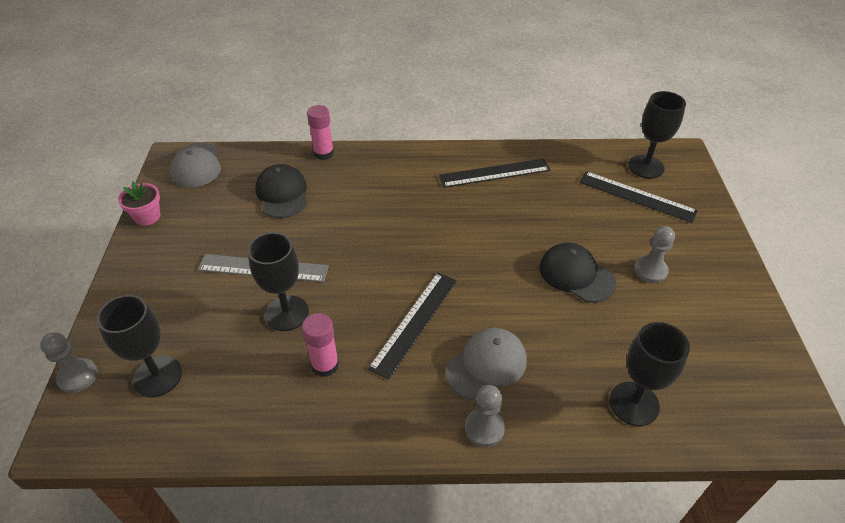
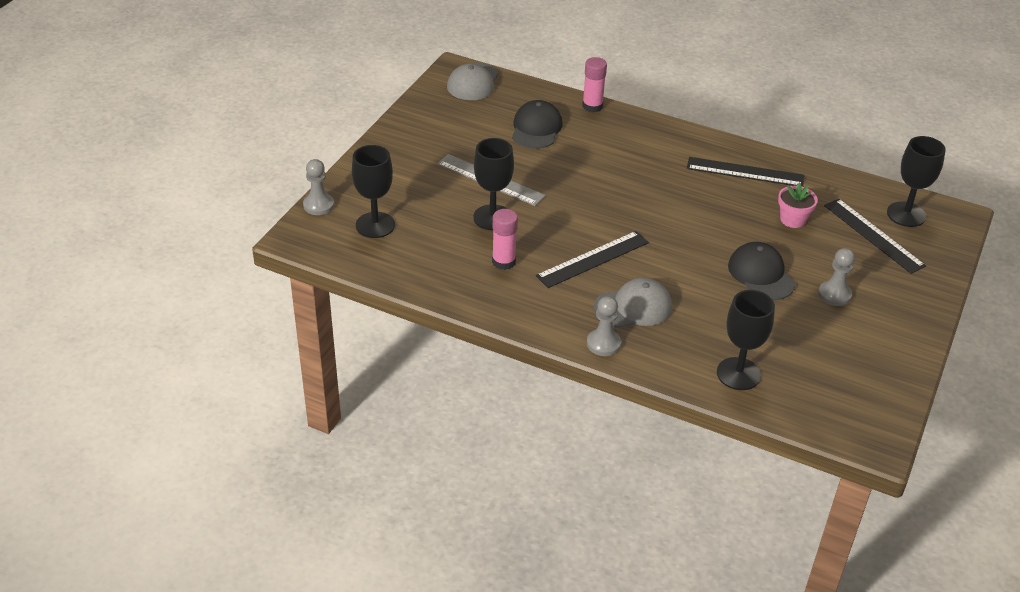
camera: 25 degrees right, 5 degrees down
(147, 216) = (414, 111): pink flower pot -> pink flower pot (793, 219)

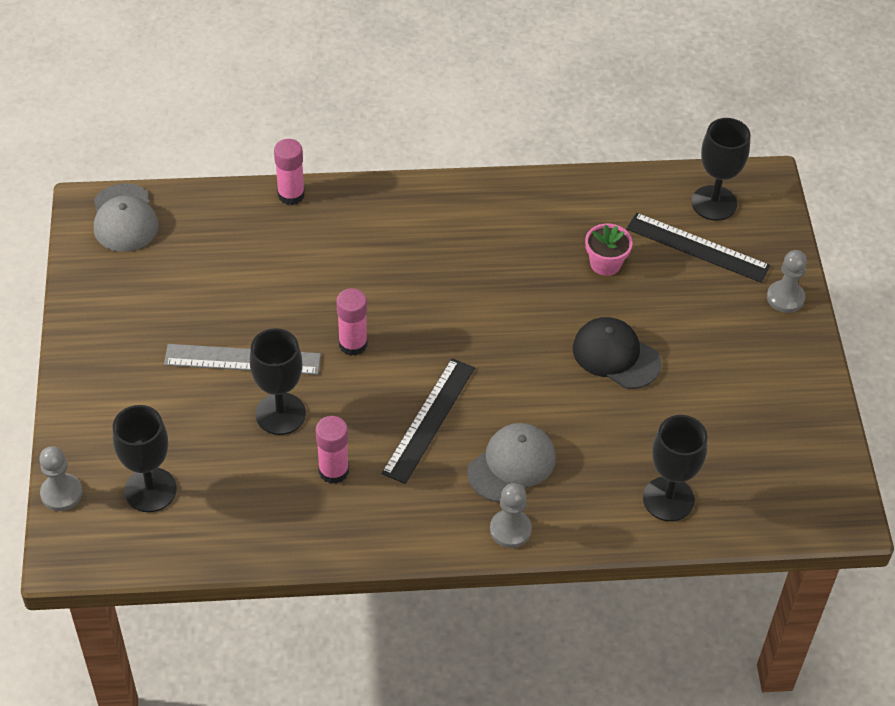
camera: 30 degrees left, 10 degrees up
(536, 128) = (247, 258): black cap -> none
(572, 199) = (353, 344): none -> pink glue stick
(745, 172) = (518, 218): black ruler -> none
(834, 294) = (703, 347): grey pawn -> grey pawn (785, 298)

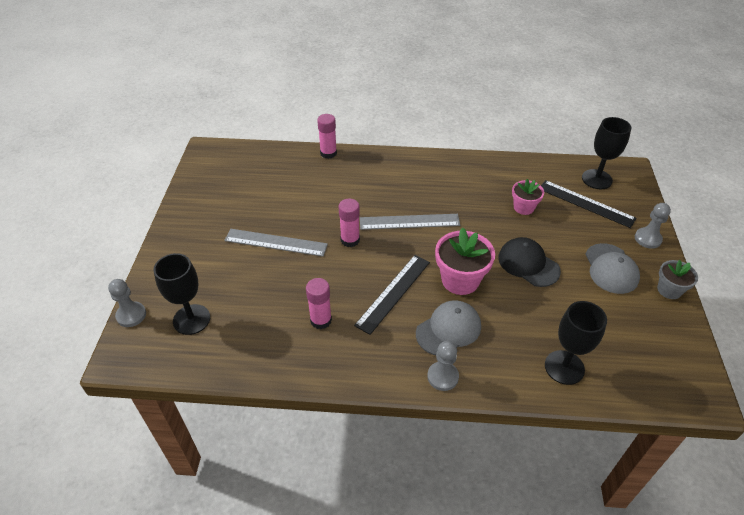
camera: 10 degrees right, 5 degrees down
(124, 218) = (225, 157): grey cap -> grey cap (611, 269)
(280, 414) = (292, 278): black goblet -> none
(437, 305) = (409, 222): none -> grey ruler
(521, 390) = (460, 280): none -> pink flower pot
(810, 374) = (669, 290): none -> grey flower pot

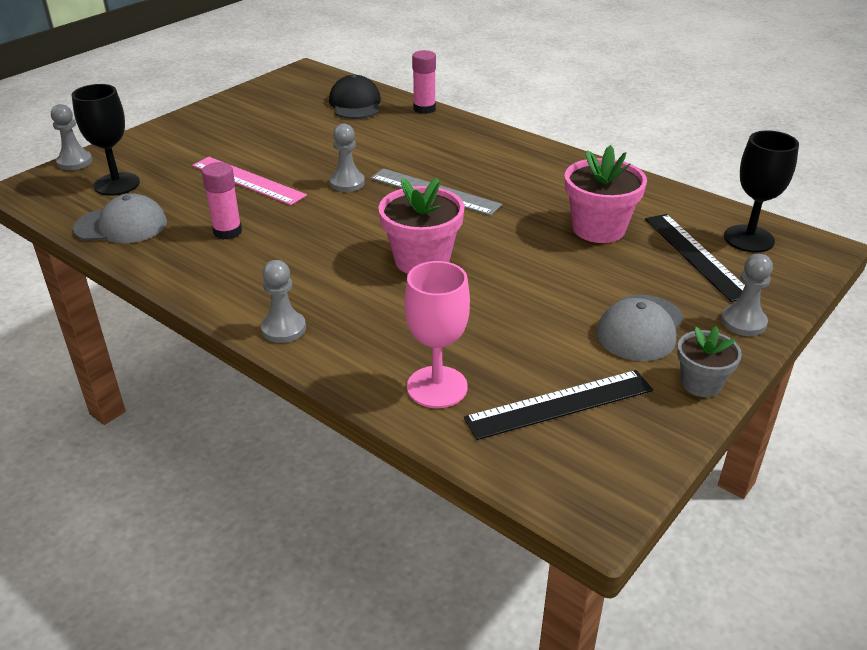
camera: 35 degrees right, 10 degrees down
(276, 242) = (270, 158): grey ruler -> none
(283, 269) = (248, 180): none -> pink ruler
(350, 240) = (347, 183): pink glue stick -> grey pawn
(393, 293) = (331, 241): black ruler -> black ruler (560, 404)
(448, 329) = (347, 294): grey cap -> grey cap (121, 225)
(523, 207) = (598, 229): pink flower pot -> pink flower pot, size x1.65
(528, 264) = (528, 279): black cap -> black cap (355, 104)
(564, 367) = (437, 387): black goblet -> pink goblet

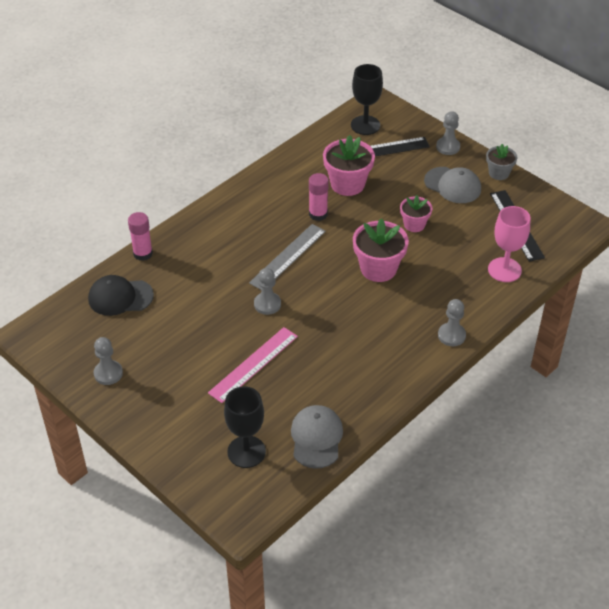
camera: 85 degrees left, 10 degrees up
(75, 162) = (198, 491): grey pawn -> grey pawn (108, 373)
(227, 232) = (332, 371): pink glue stick -> pink glue stick (318, 214)
(527, 290) = (414, 224): none -> pink flower pot

